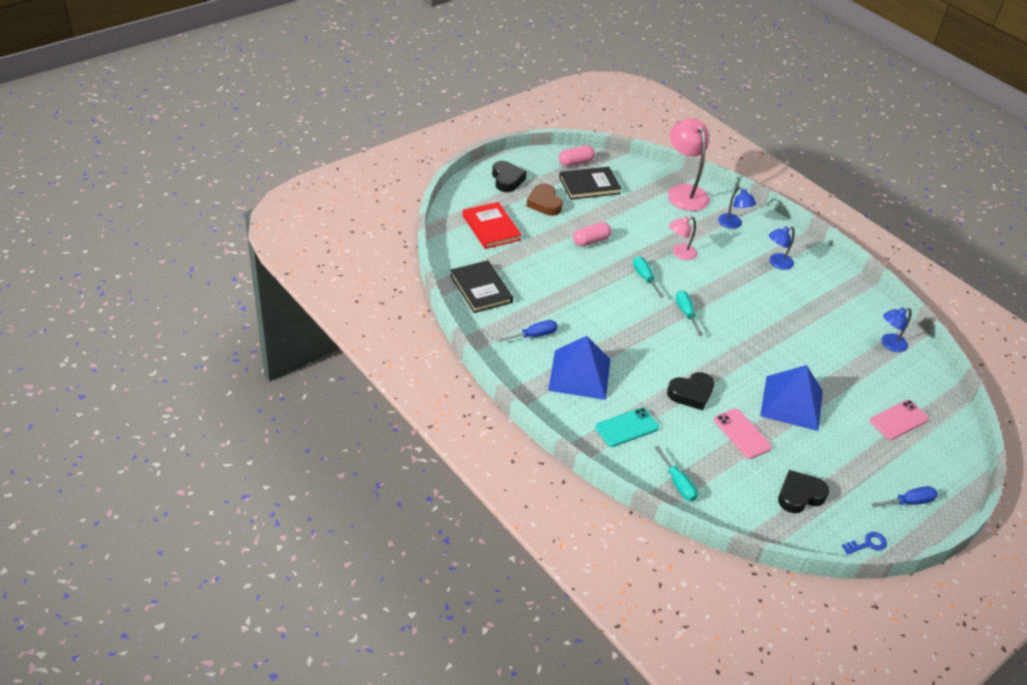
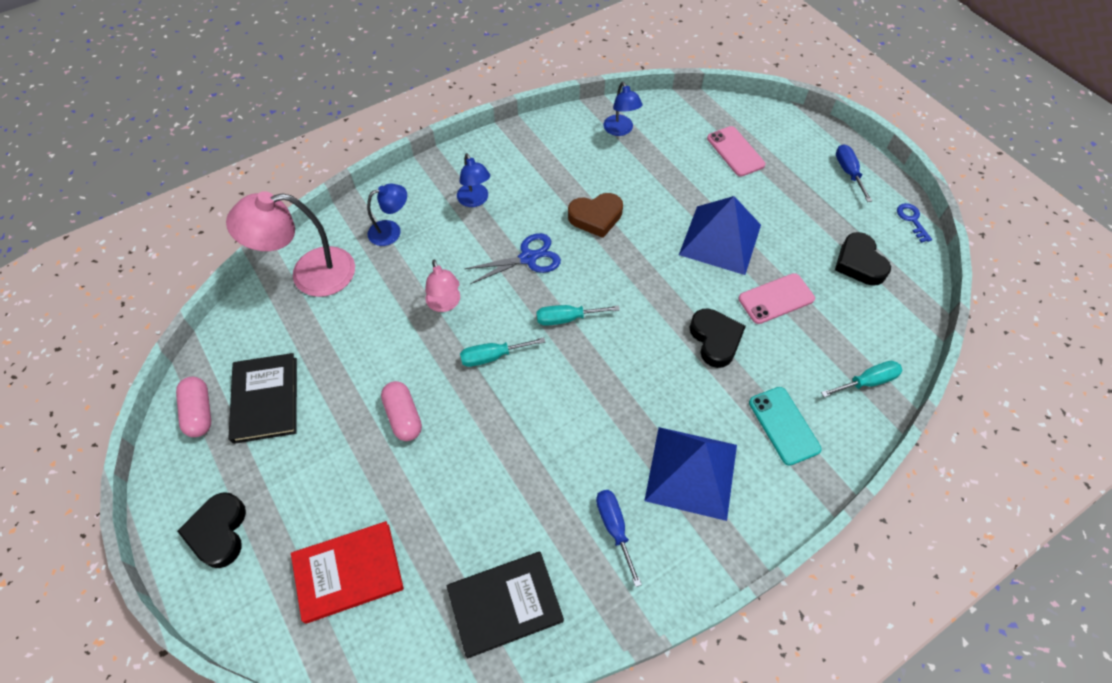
camera: 80 degrees left, 15 degrees up
(507, 179) = (219, 532): black heart -> black heart turned 90 degrees counterclockwise
(544, 203) = (298, 475): brown heart -> brown heart (596, 217)
(733, 292) = (528, 258): none -> blue scissors

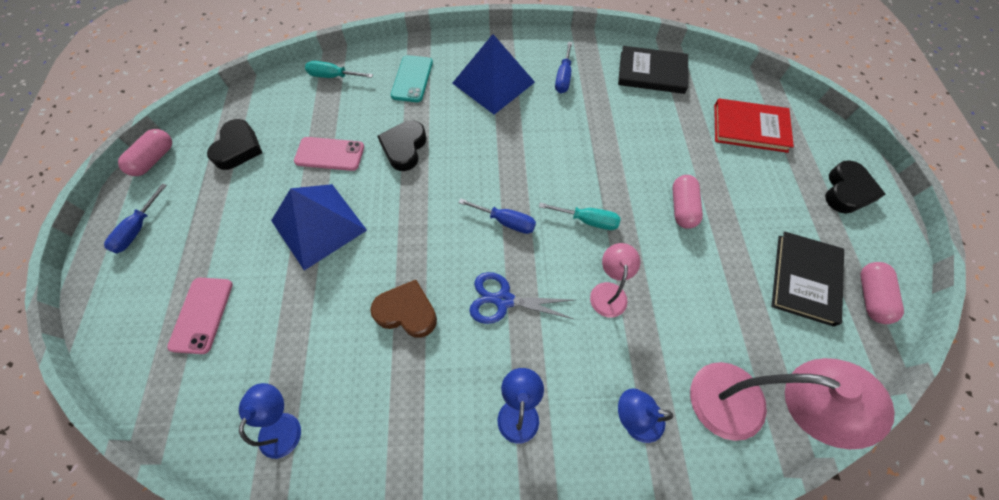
camera: 150 degrees left, 5 degrees up
(567, 318) = (506, 221): turquoise screwdriver -> blue screwdriver
(912, 220) = (154, 159): blue key -> pink capsule

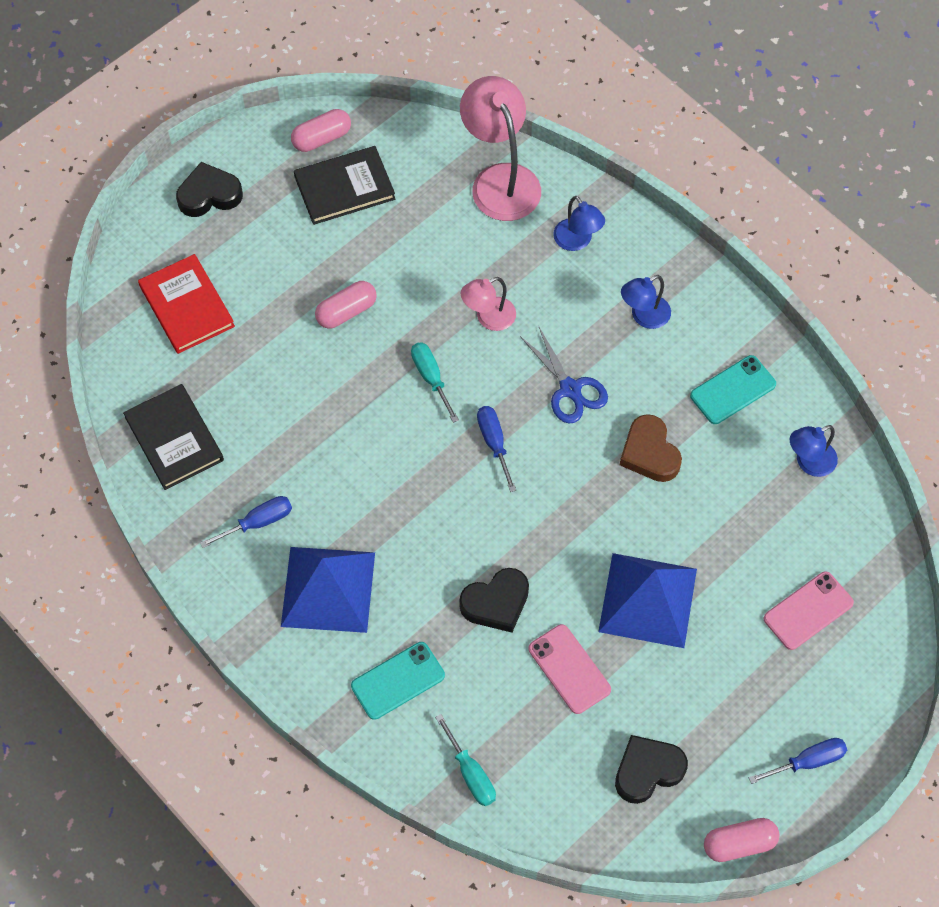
camera: 130 degrees left, 0 degrees up
(394, 423) = (732, 390): none -> turquoise phone

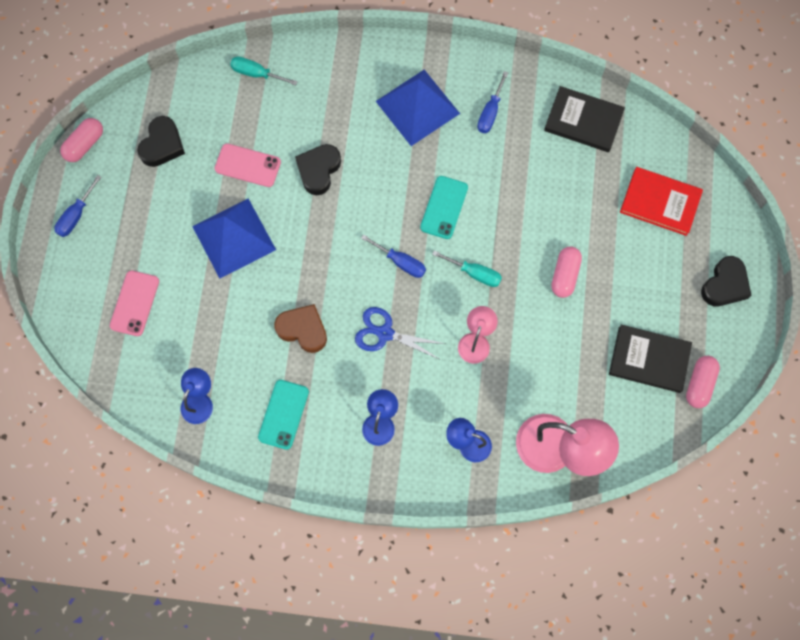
camera: 140 degrees right, 10 degrees up
(344, 188) = (649, 359): black book -> black book turned 75 degrees clockwise
(398, 680) = (336, 89): turquoise phone -> turquoise phone (444, 207)

